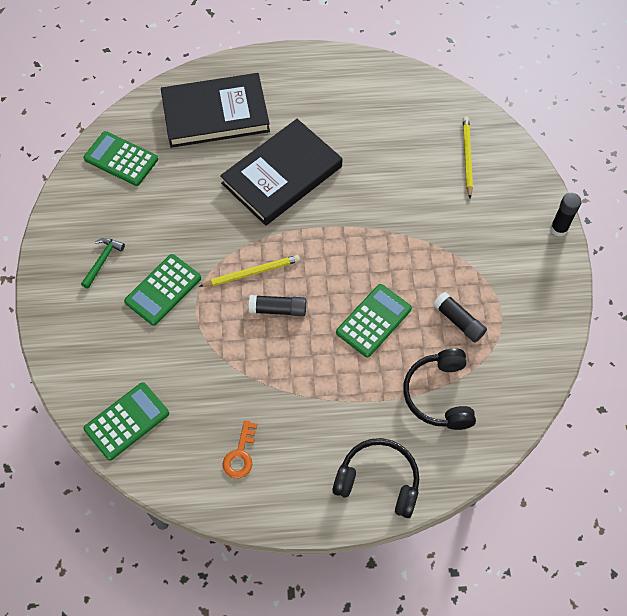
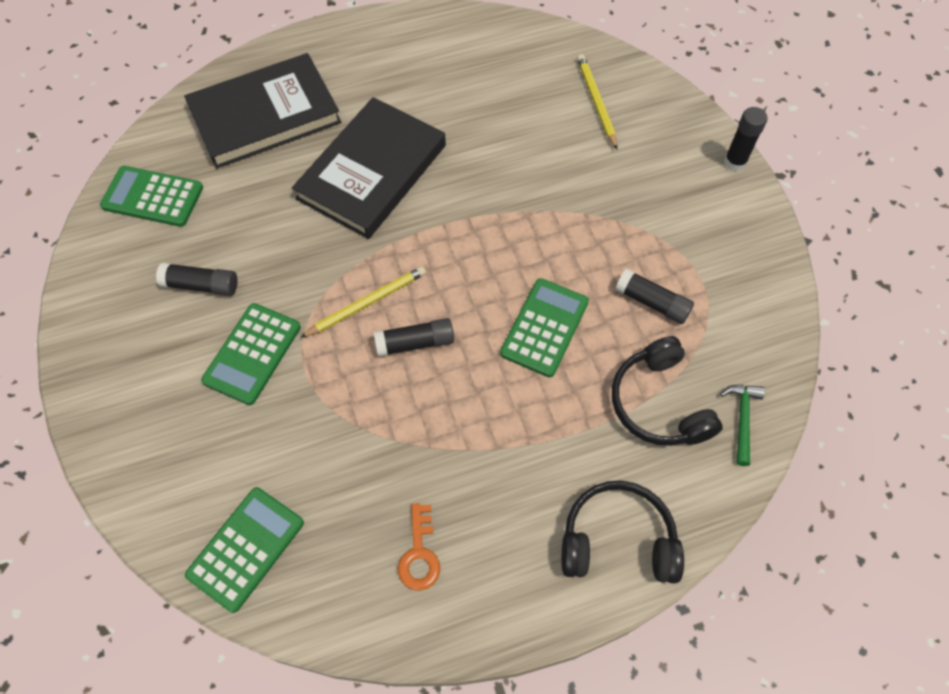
camera: 15 degrees left, 0 degrees up
(102, 260) = (158, 334): green hammer -> green hammer (742, 419)
(140, 232) = (201, 285): none -> black glue stick

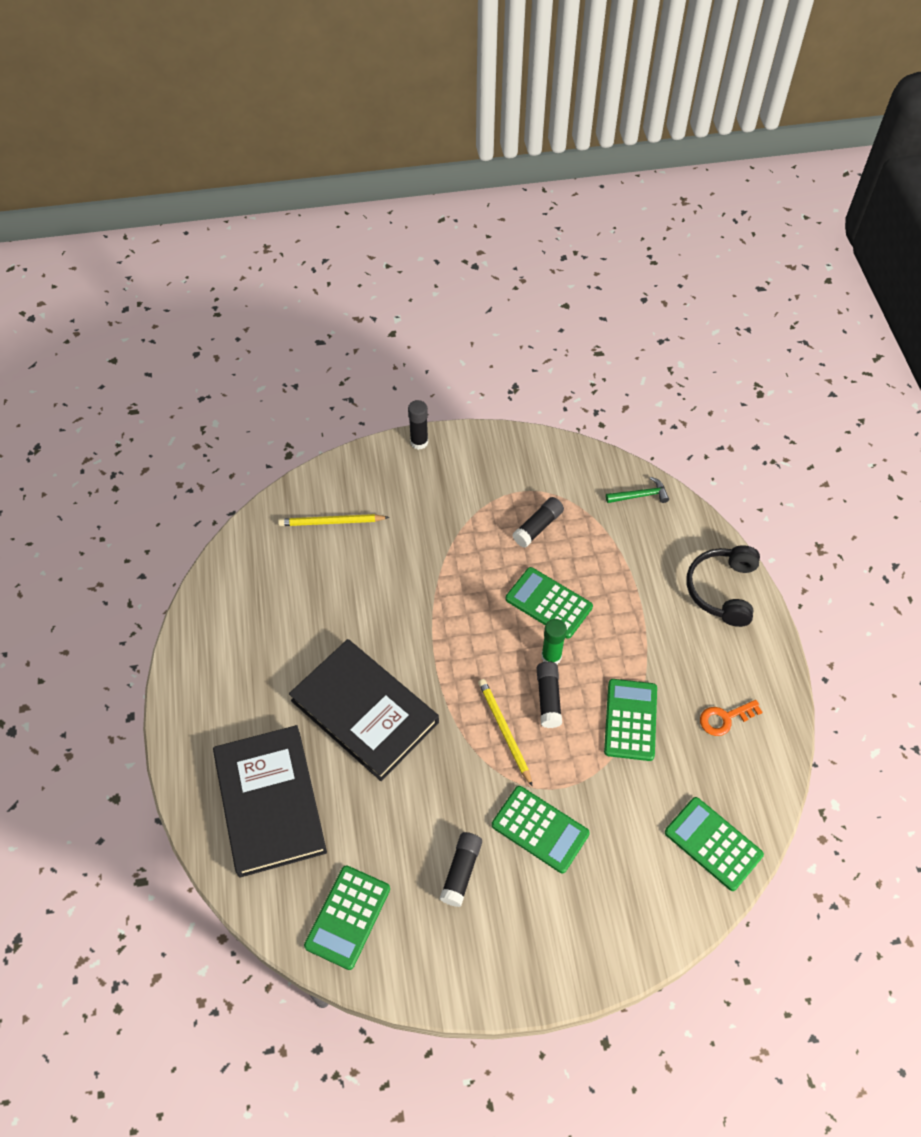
camera: 80 degrees left, 5 degrees down
(400, 437) = (630, 720): none -> green calculator
(419, 554) = (725, 718): orange key -> orange key turned 150 degrees clockwise
(471, 339) = (551, 657): none -> green glue stick
(659, 403) = (622, 542): black headphones -> none
(742, 419) = (640, 495): green hammer -> green hammer turned 150 degrees clockwise

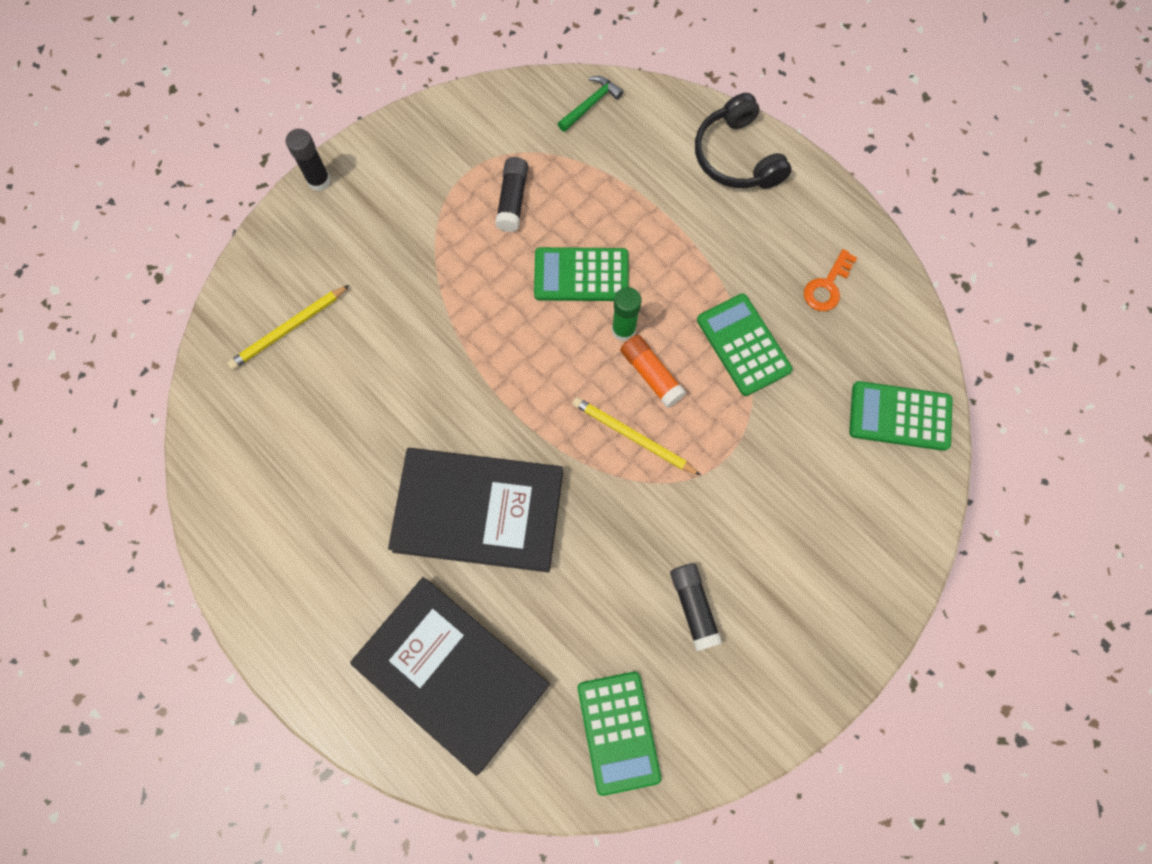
camera: 35 degrees left, 15 degrees up
(540, 829) = (737, 512): green calculator -> none
(548, 698) = (651, 374): black glue stick -> orange glue stick

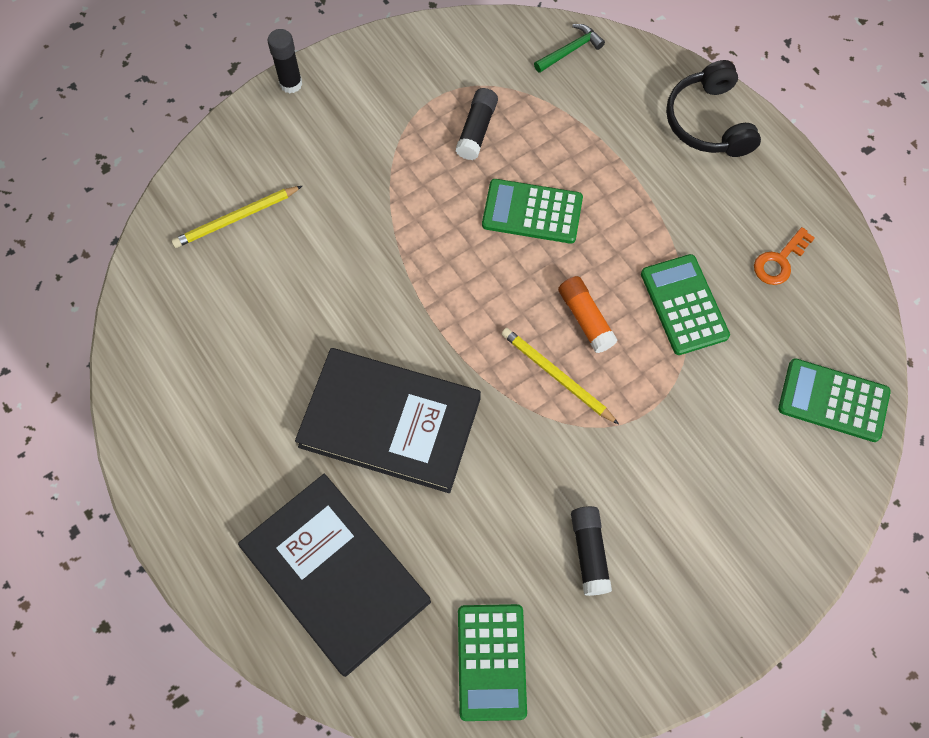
camera: 10 degrees right, 5 degrees down
(623, 330) = (565, 271): green glue stick -> none

